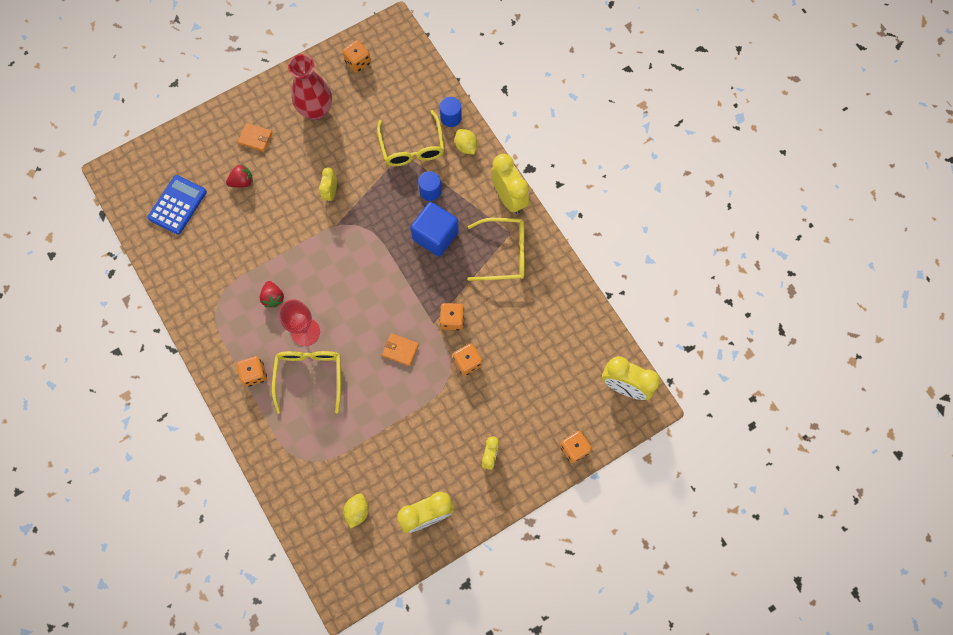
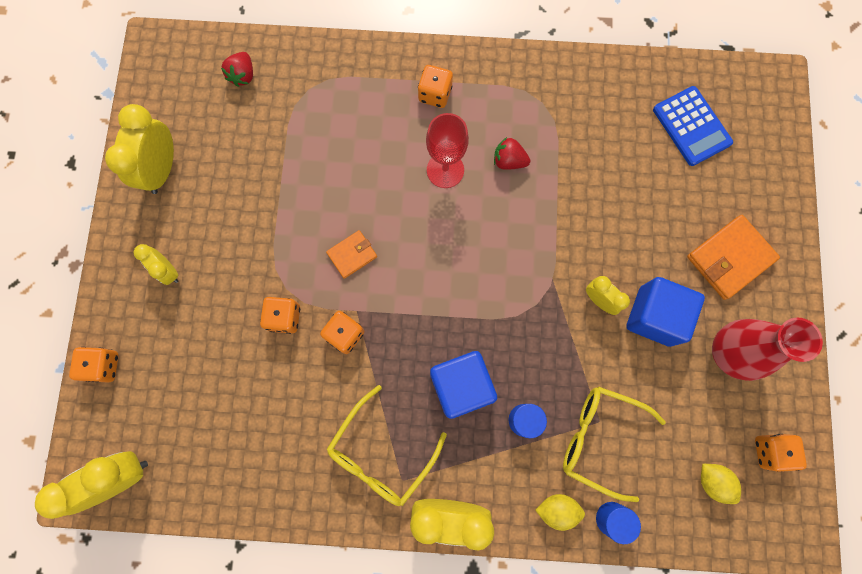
camera: 125 degrees right, 5 degrees up
(242, 182) = (678, 210): red strawberry -> red strawberry (243, 75)
(255, 138) = (730, 258): orange wallet -> orange wallet, size x1.73
(309, 376) = (393, 145): yellow glasses -> none
(320, 158) = (654, 316): none -> blue cube
(357, 511) = (220, 107): yellow lemon -> yellow lemon (712, 481)

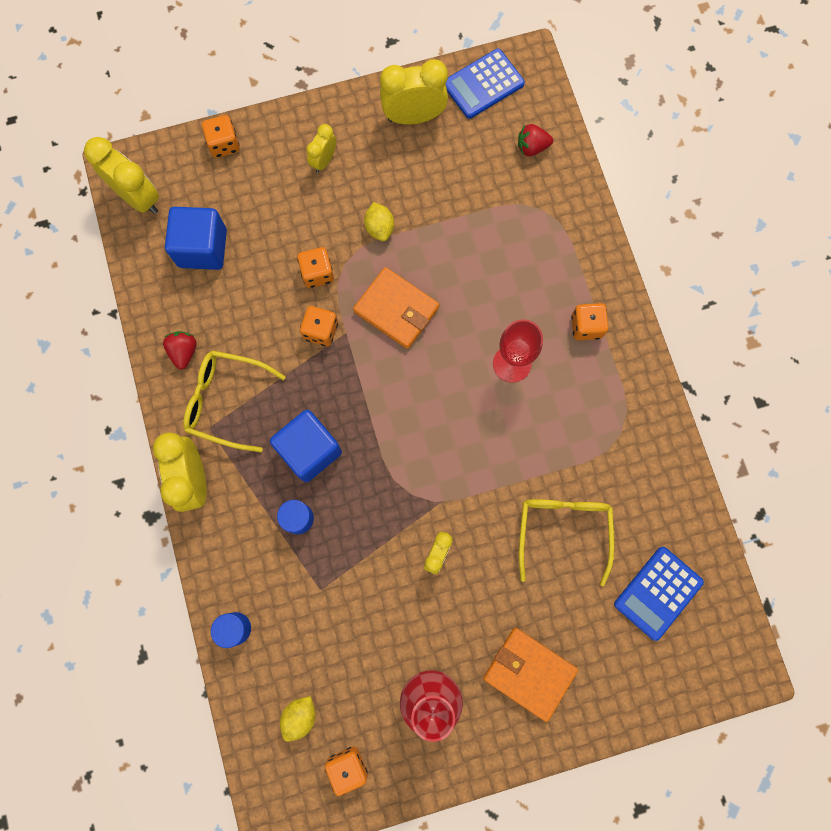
camera: 70 degrees right, 0 degrees up
(159, 94) = (483, 84): none -> blue calculator
(352, 255) = (396, 309): orange wallet -> orange wallet, size x1.73
(509, 161) = (545, 420): red strawberry -> red strawberry (184, 352)
(557, 509) = (227, 574): yellow lemon -> yellow lemon (379, 228)
(600, 439) = (304, 595): yellow glasses -> yellow glasses (563, 530)
(654, 316) = (441, 612): blue cube -> blue cube (202, 248)

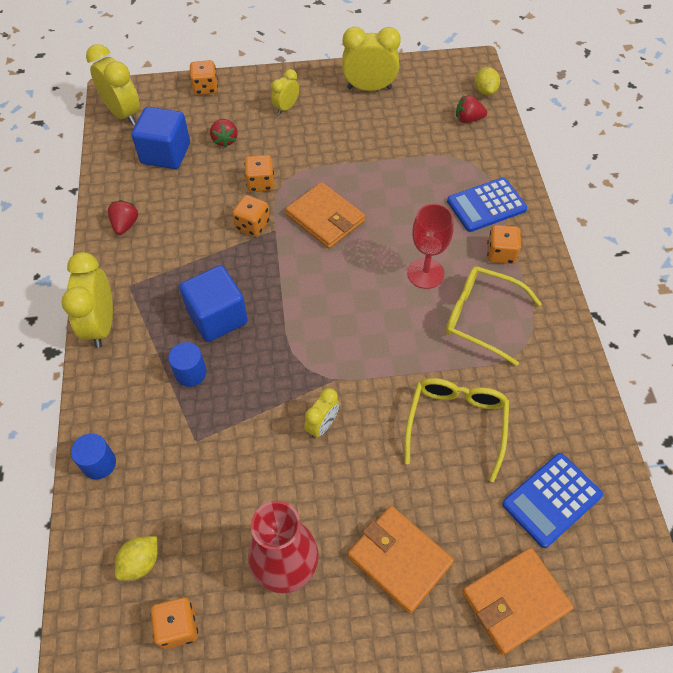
camera: 10 degrees right, 20 degrees down
(226, 401) = (151, 267): yellow glasses -> yellow glasses (481, 317)
(264, 219) = (225, 140): none -> red strawberry
(379, 228) = (323, 158): yellow lemon -> yellow lemon (485, 91)
(483, 84) = (432, 74): blue calculator -> blue calculator (486, 205)
(633, 693) = (515, 601): none -> orange wallet

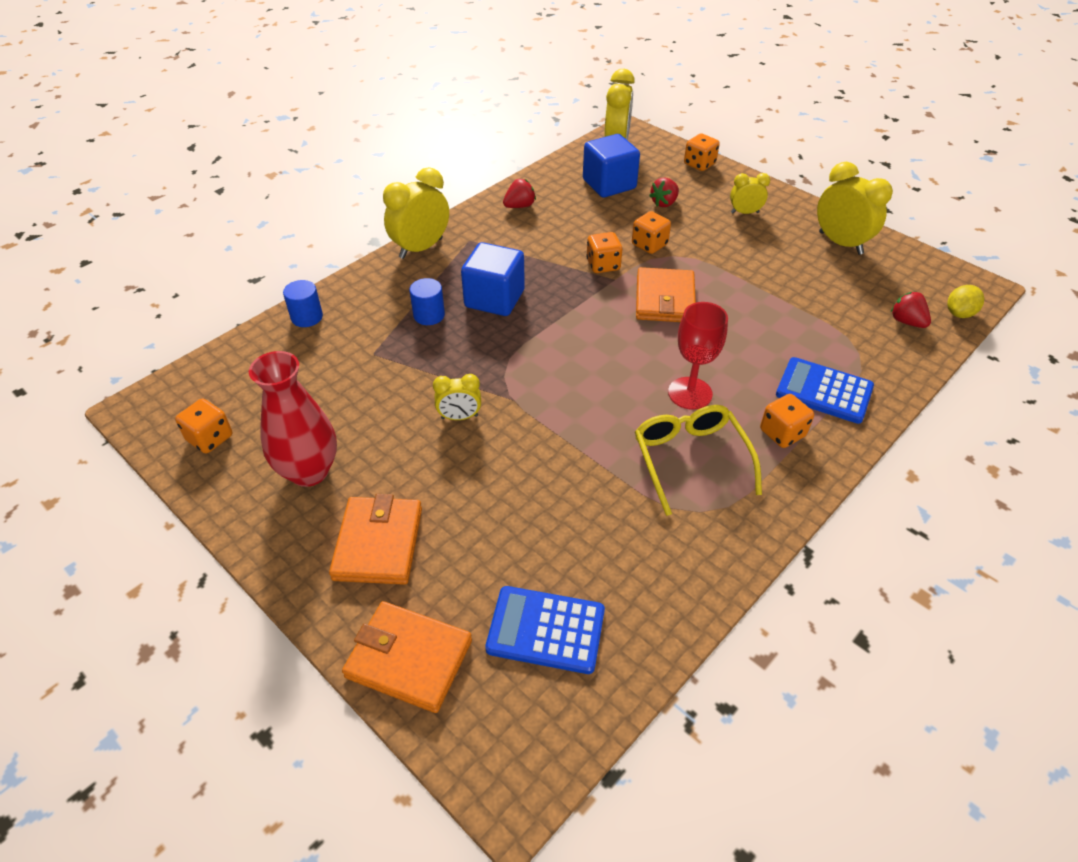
camera: 50 degrees right, 10 degrees down
(140, 562) = (246, 386): yellow lemon -> none
(456, 424) = (553, 506): yellow glasses -> none

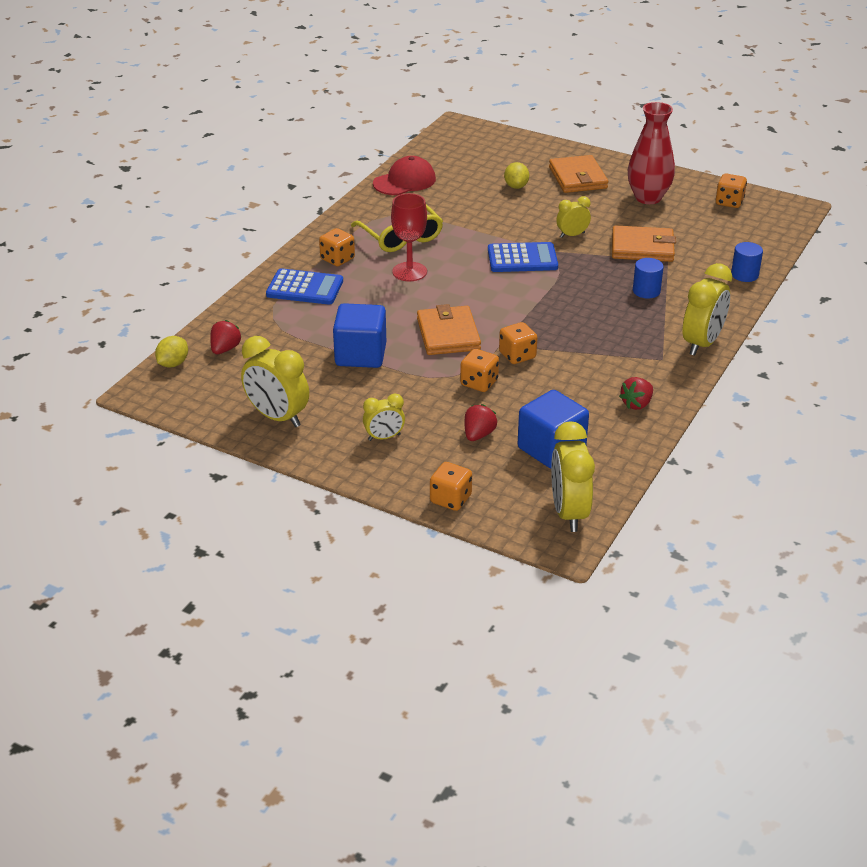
camera: 165 degrees right, 10 degrees down
(409, 658) = (529, 147): orange wallet -> orange wallet (642, 248)
(485, 542) = (516, 186): none -> yellow lemon
(494, 299) = (600, 311): blue cube -> blue cube (360, 355)
(546, 630) = (464, 164): blue calculator -> blue calculator (522, 259)
(662, 598) = (404, 181): none -> red cap
(906, 322) = (225, 349): red strawberry -> red strawberry turned 105 degrees counterclockwise

